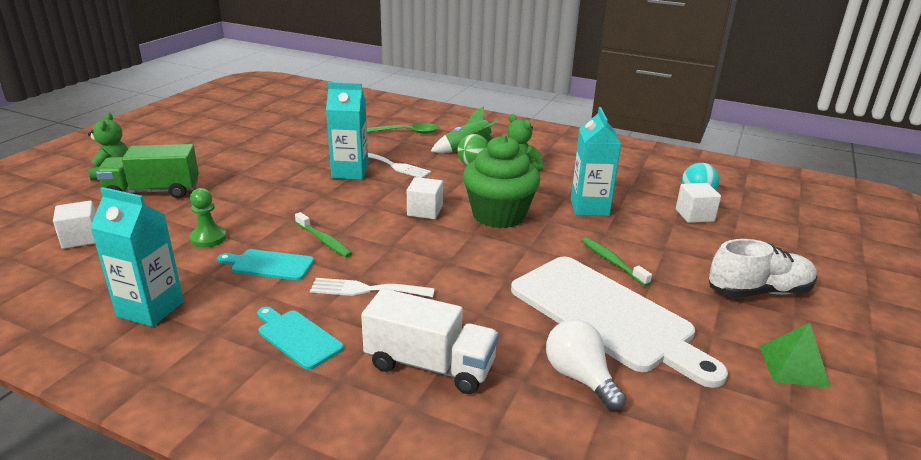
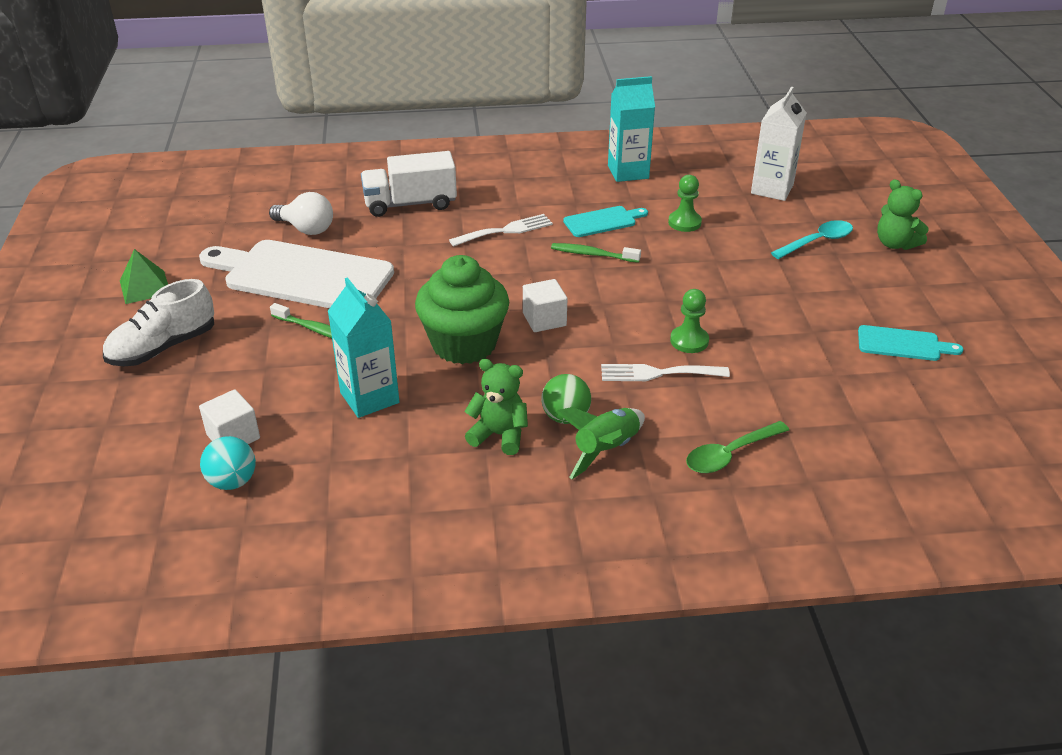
camera: 150 degrees right, 10 degrees up
(81, 238) = (772, 189): white cube -> white carton
(153, 192) = (817, 241): green truck -> turquoise spoon
(297, 337) = (512, 190): turquoise cutting board -> turquoise cutting board (903, 344)
(350, 172) = (689, 341): turquoise carton -> green pawn

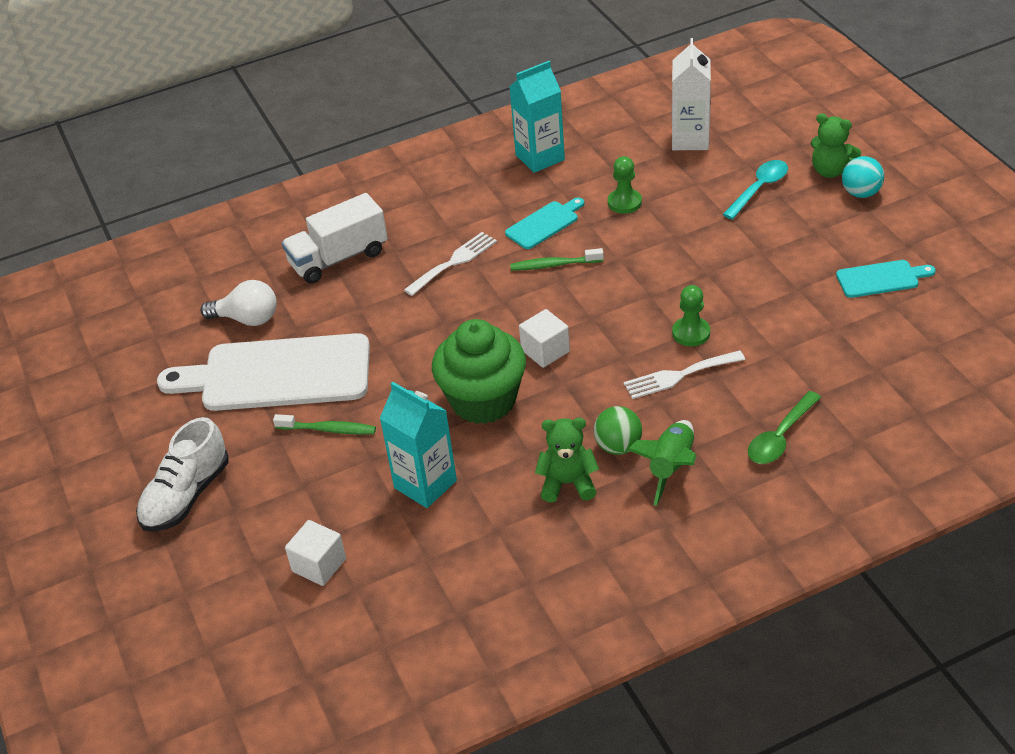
camera: 15 degrees left, 5 degrees up
(145, 287) = (120, 435): green pyramid -> none
(232, 481) = (347, 609): turquoise ball -> turquoise ball (861, 193)

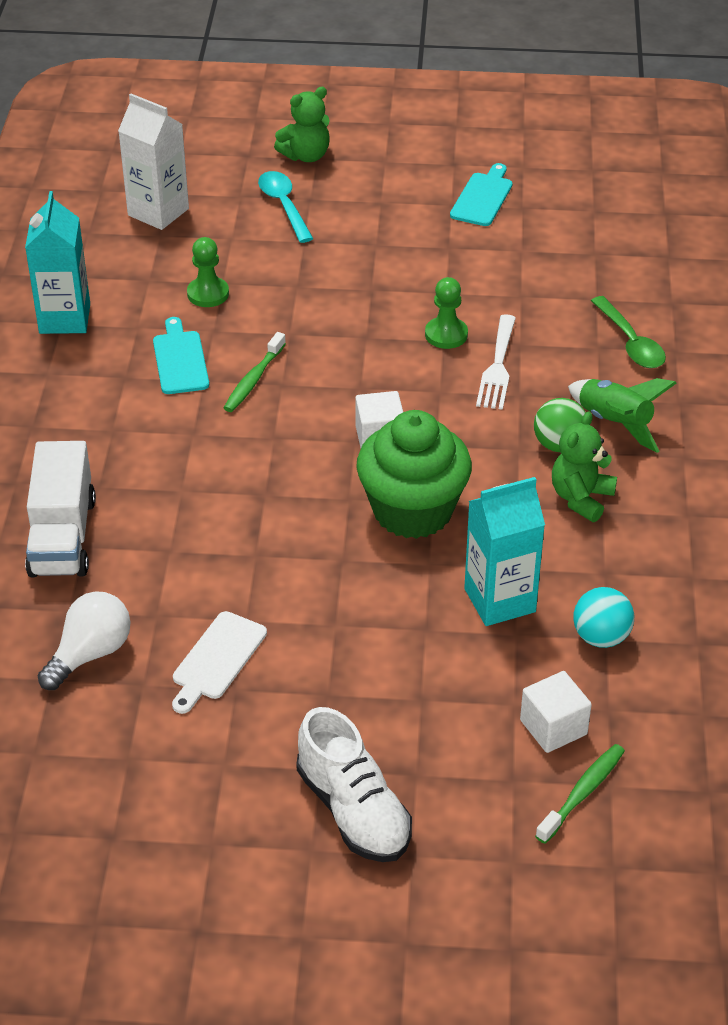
camera: 65 degrees left, 0 degrees up
(277, 374) = (217, 659): white cutting board -> white cutting board, size x0.47
(328, 429) = (350, 647): green toothbrush -> green toothbrush (582, 792)
(454, 262) = (170, 448): white fork -> none
(861, 193) = (356, 155): turquoise ball -> turquoise ball (601, 637)

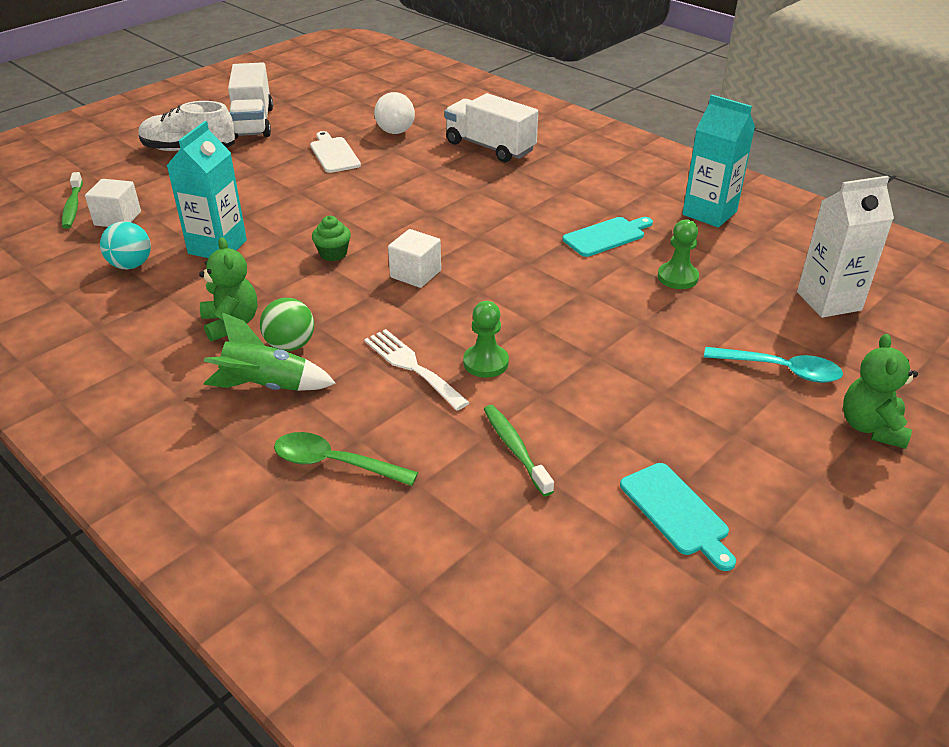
camera: 130 degrees right, 5 degrees down
(180, 360) = (606, 236): turquoise cutting board -> turquoise cutting board turned 60 degrees counterclockwise
(215, 811) = (253, 123): none -> white truck
(253, 380) = (547, 254): green toothbrush -> green toothbrush (515, 448)
(412, 511) = (333, 254): green cupcake -> green cupcake, size x0.41

